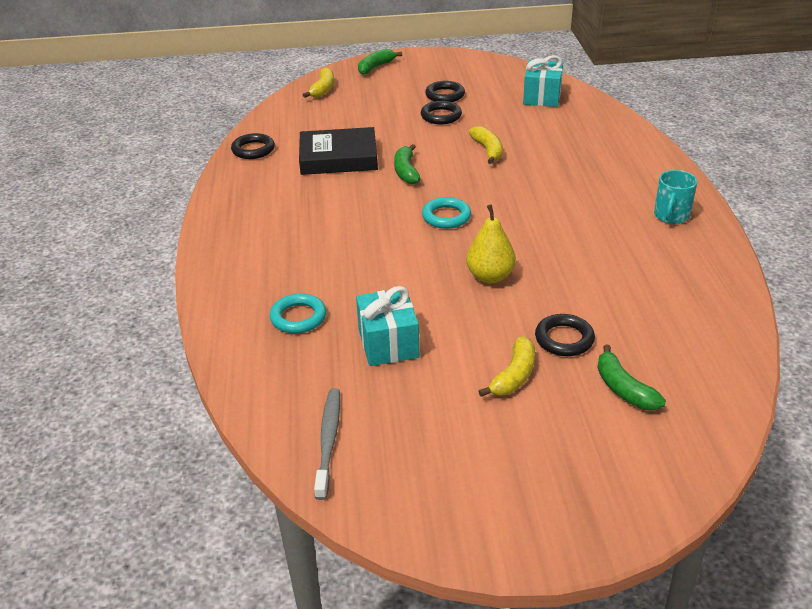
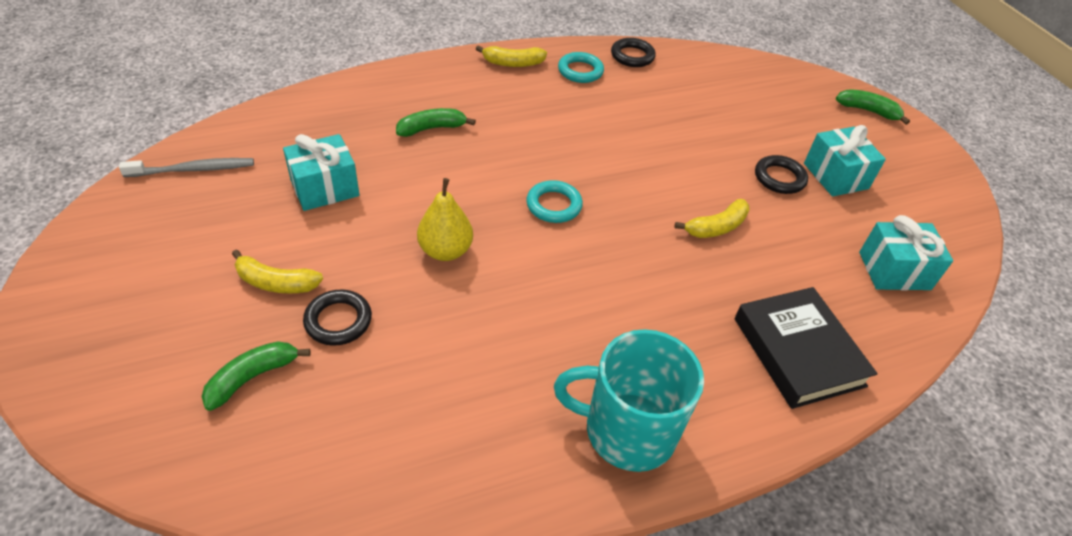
camera: 70 degrees right, 10 degrees up
(298, 317) = (359, 127): turquoise ring -> turquoise ring (580, 71)
(323, 89) = (785, 80): yellow banana -> yellow banana (513, 63)
(338, 157) = (643, 112): black book -> black book (798, 352)
(406, 171) = (636, 164): green banana -> green banana (432, 128)
(445, 95) = (835, 176): black ring -> turquoise gift
(671, 216) = (627, 430): turquoise mug -> turquoise mug, size x1.79

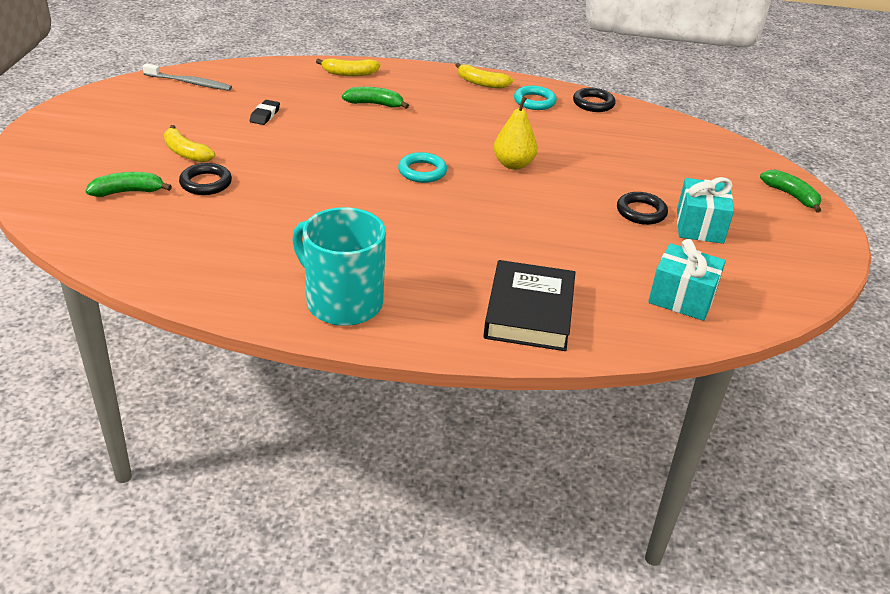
camera: 30 degrees right, 10 degrees down
(325, 188) = (265, 115): turquoise gift -> black eraser
(445, 251) = (314, 171): yellow pear -> yellow pear (513, 164)
(716, 227) = (544, 223): yellow banana -> yellow banana (349, 73)

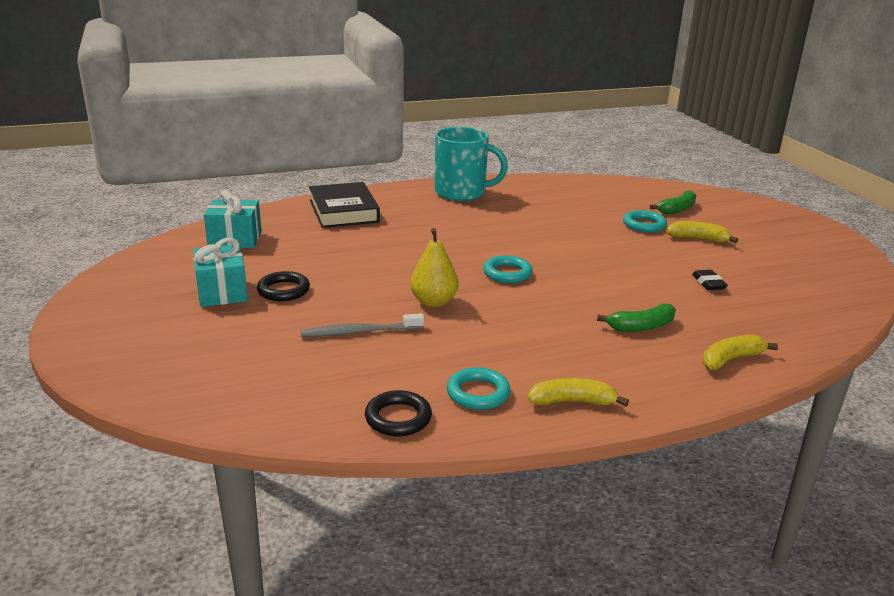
camera: 155 degrees right, 10 degrees down
(190, 83) = (831, 294): grey toothbrush -> grey toothbrush (359, 332)
(206, 183) = (644, 225): black ring -> turquoise ring
(791, 196) = (108, 351): green banana -> none

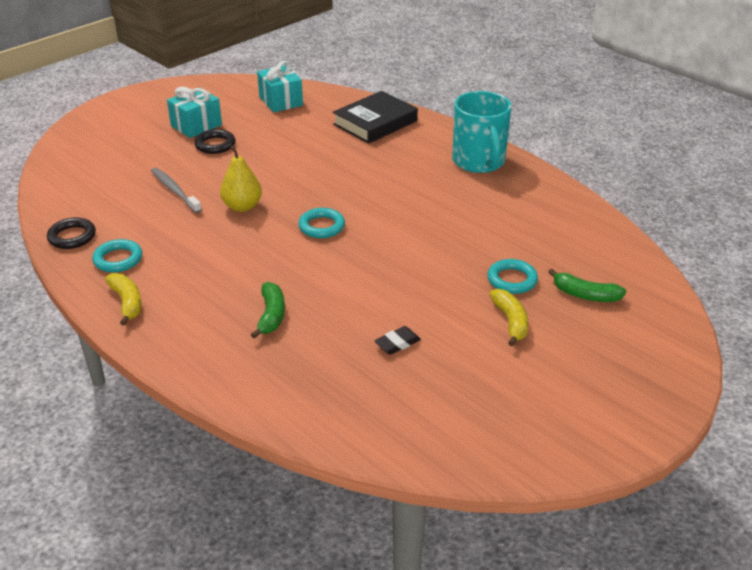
camera: 65 degrees right, 10 degrees up
(641, 327) = (271, 315): green banana -> green banana turned 135 degrees counterclockwise
(730, 359) = (242, 376): yellow banana -> none

